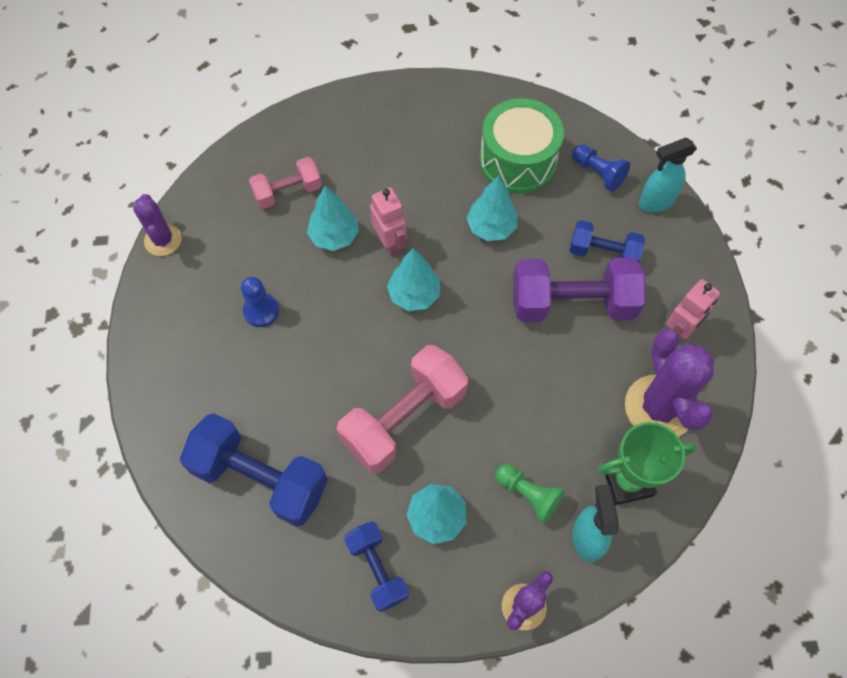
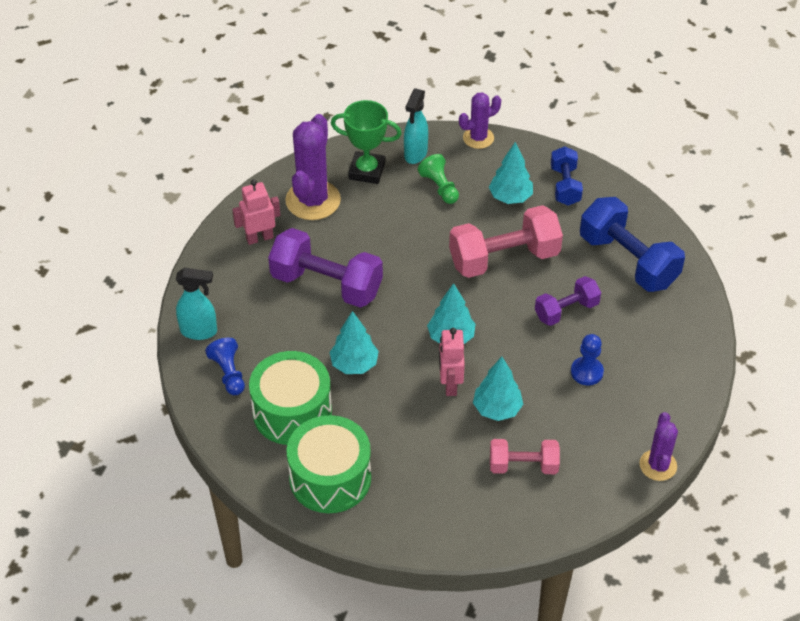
camera: 155 degrees left, 15 degrees down
(308, 377) = (566, 310): none -> purple dumbbell
(449, 119) = (330, 478): none -> green drum
(603, 253) = (274, 310): blue dumbbell -> none

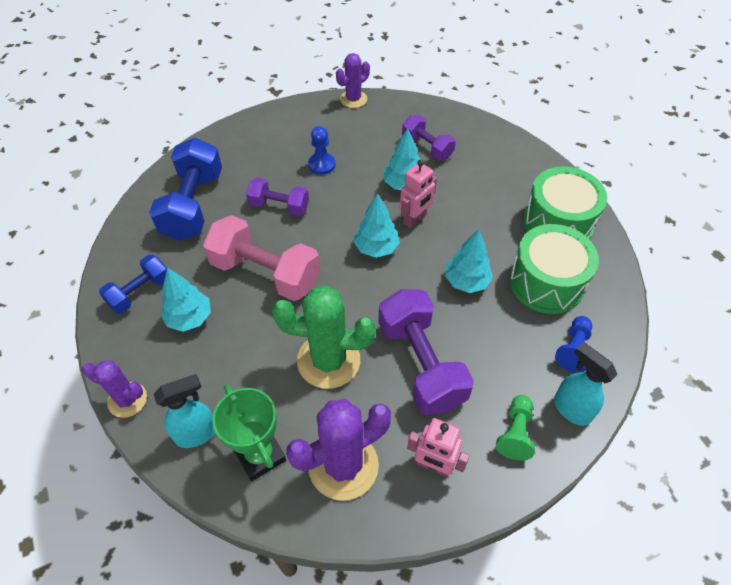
camera: 135 degrees left, 5 degrees up
(389, 242) = (328, 360): none -> green cactus
(439, 187) = (225, 377): green pawn -> green pawn (515, 433)
(523, 466) = (427, 147): pink dumbbell -> purple dumbbell

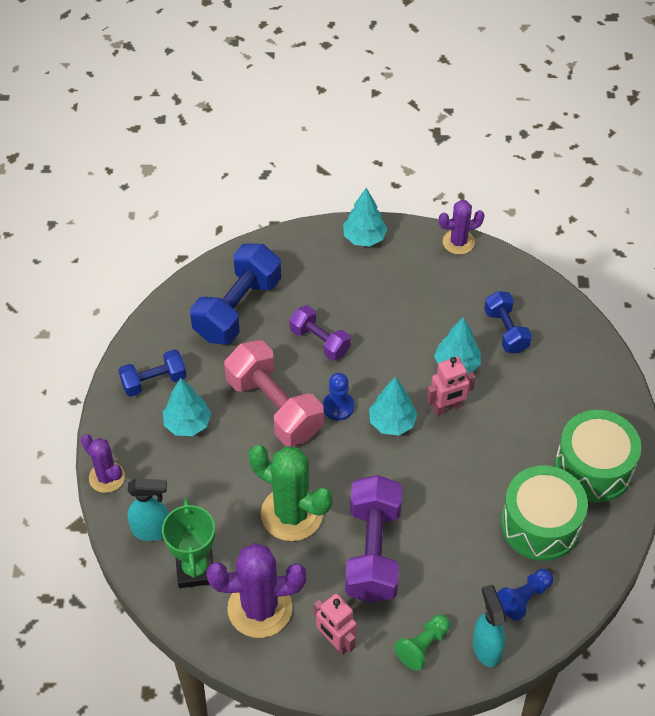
camera: 25 degrees right, 0 degrees up
(321, 164) = (384, 310): blue pawn -> blue pawn (338, 407)
(427, 147) = (506, 331): purple dumbbell -> blue dumbbell
(466, 281) = (461, 492): turquoise tree -> turquoise tree (364, 238)

